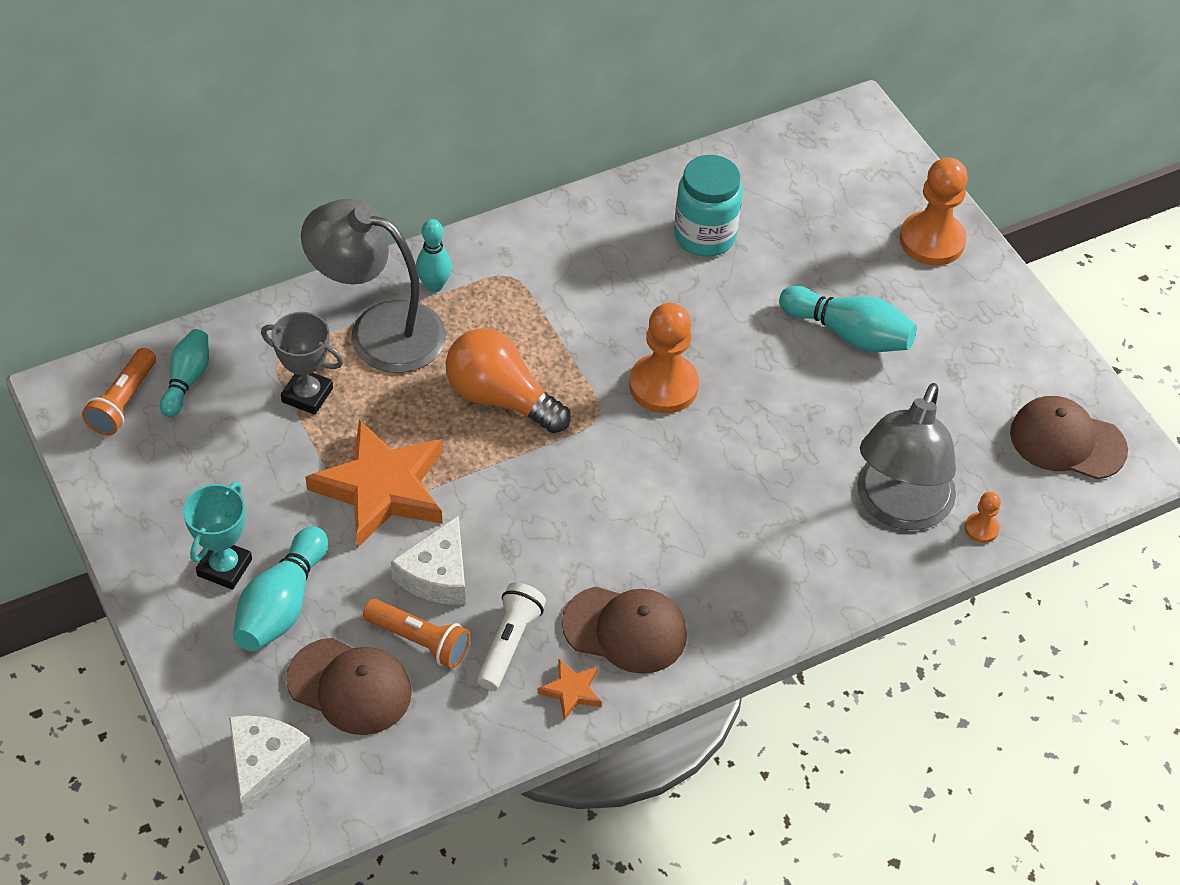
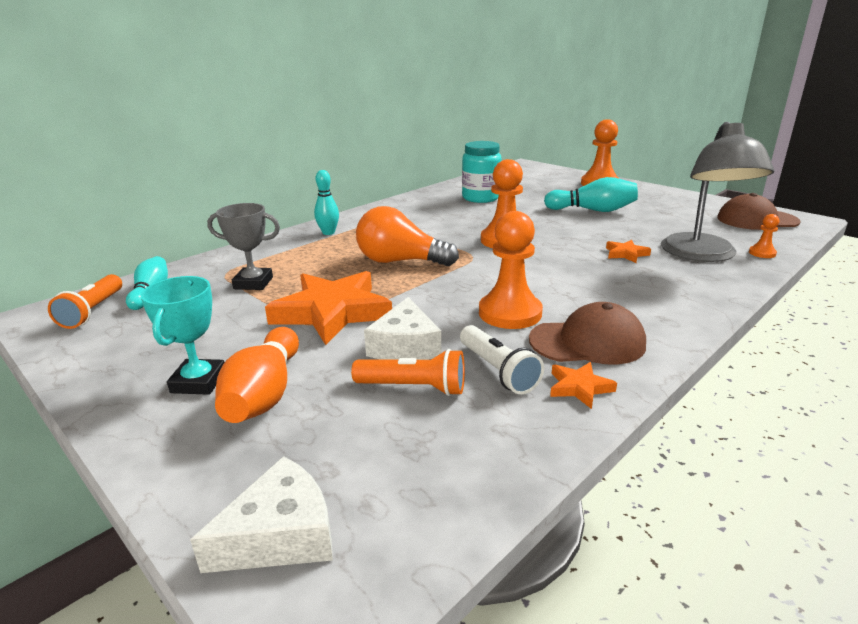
camera: 15 degrees left, 25 degrees down
(264, 763) = (281, 534): white cheese -> white cheese turned 60 degrees clockwise
(281, 605) = (264, 394): turquoise bowling pin -> orange bowling pin
(349, 687) = (360, 436): brown cap -> none
(379, 330) = (298, 252): grey lamp -> none
(509, 643) = (497, 371): white flashlight -> white flashlight turned 150 degrees clockwise
(575, 554) = (510, 313): none -> orange pawn
(801, 473) = (626, 254): none -> orange star

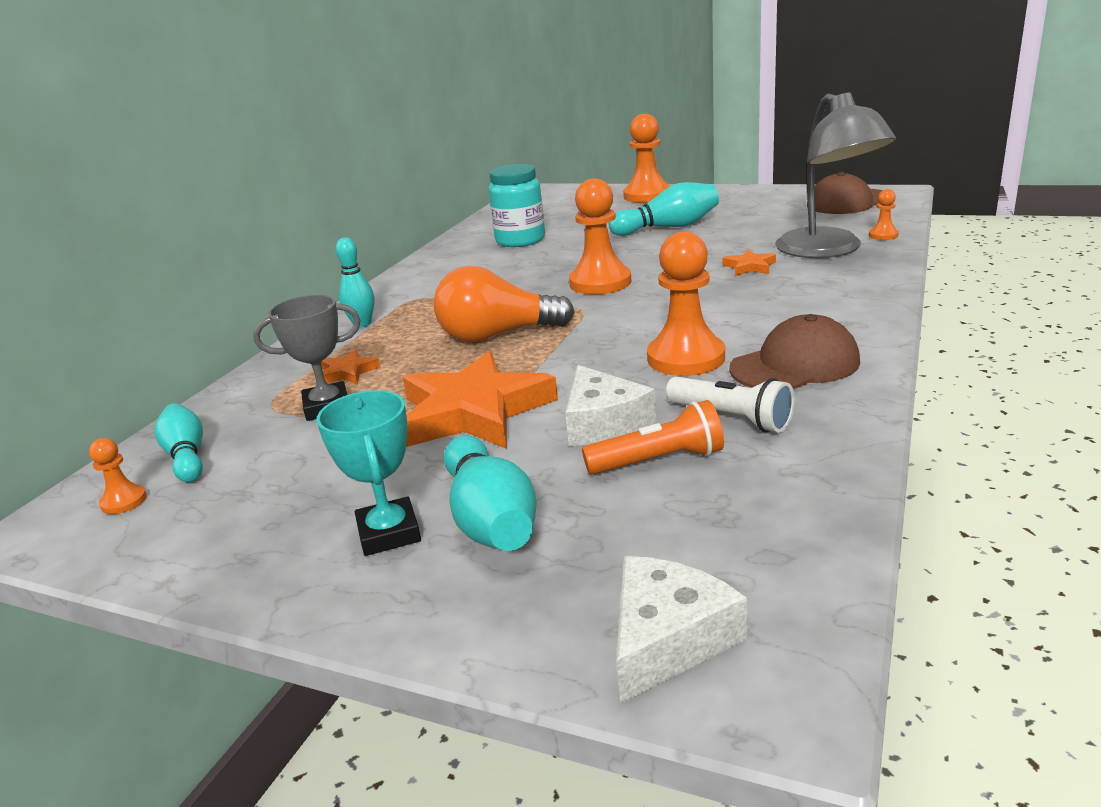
camera: 20 degrees left, 0 degrees up
(93, 311) = (124, 501): orange flashlight -> orange pawn
(264, 394) = (490, 519): orange bowling pin -> turquoise bowling pin
(579, 387) = (828, 410): orange star -> orange star (348, 372)

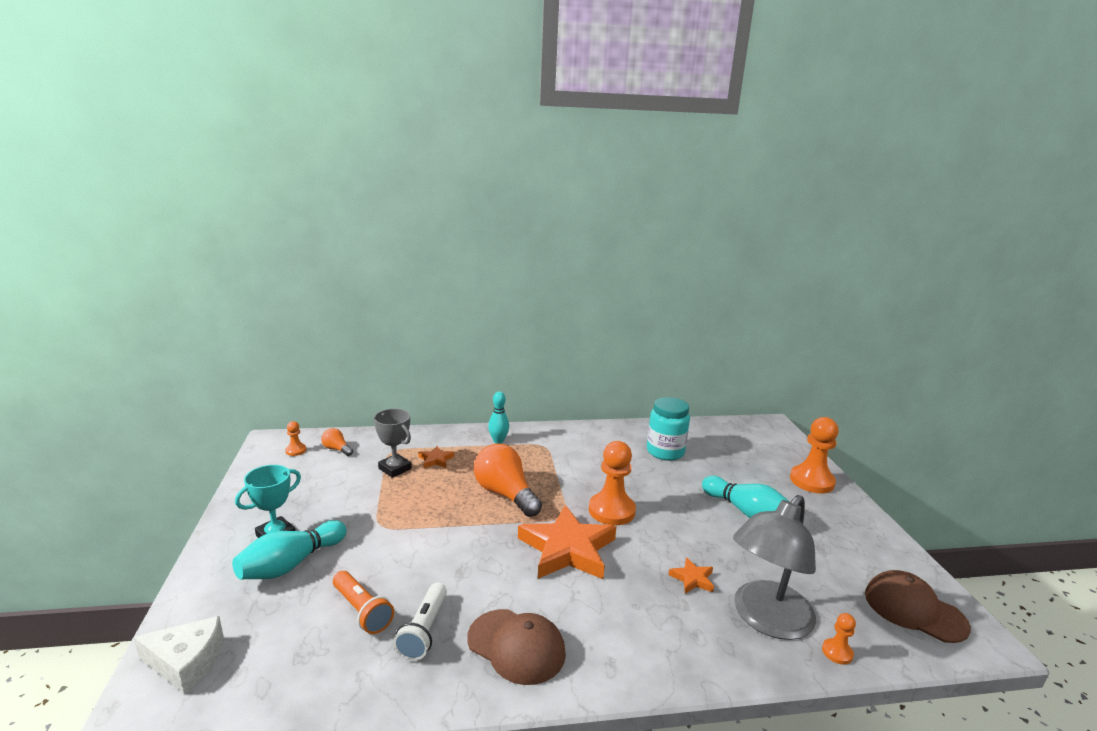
camera: 55 degrees right, 5 degrees down
(187, 456) = (337, 449): turquoise bowling pin -> orange light bulb
(474, 412) = (403, 520): orange star -> orange star (567, 549)
(603, 422) = (403, 574): white cheese -> none
(686, 358) = (505, 586): orange pawn -> none

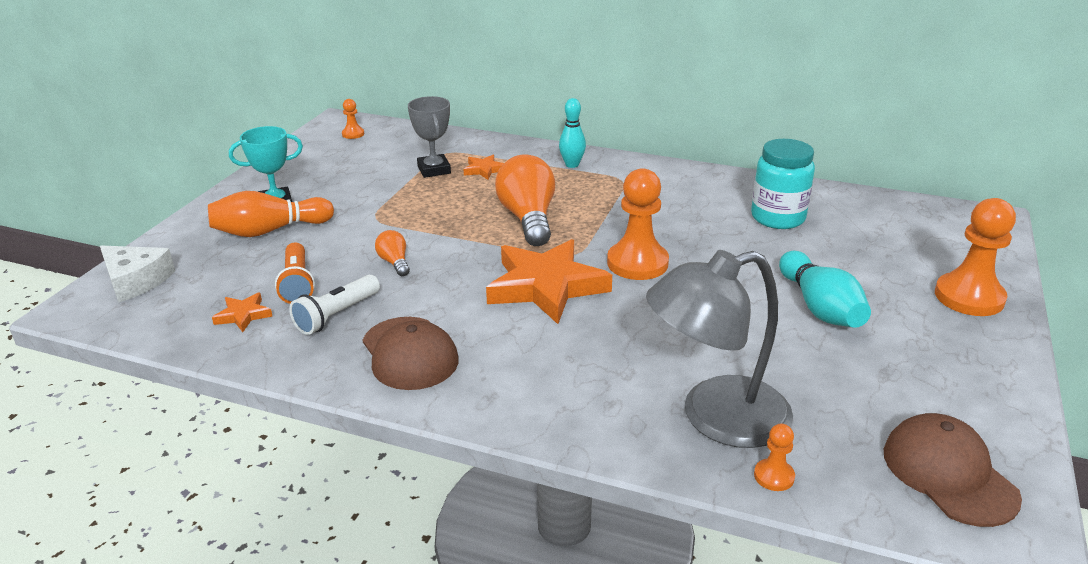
camera: 30 degrees right, 10 degrees up
(291, 564) = (269, 231): turquoise bowling pin -> orange bowling pin
(337, 449) = (392, 140): orange light bulb -> orange light bulb (394, 262)
(692, 579) = (666, 353): orange star -> orange star (243, 315)

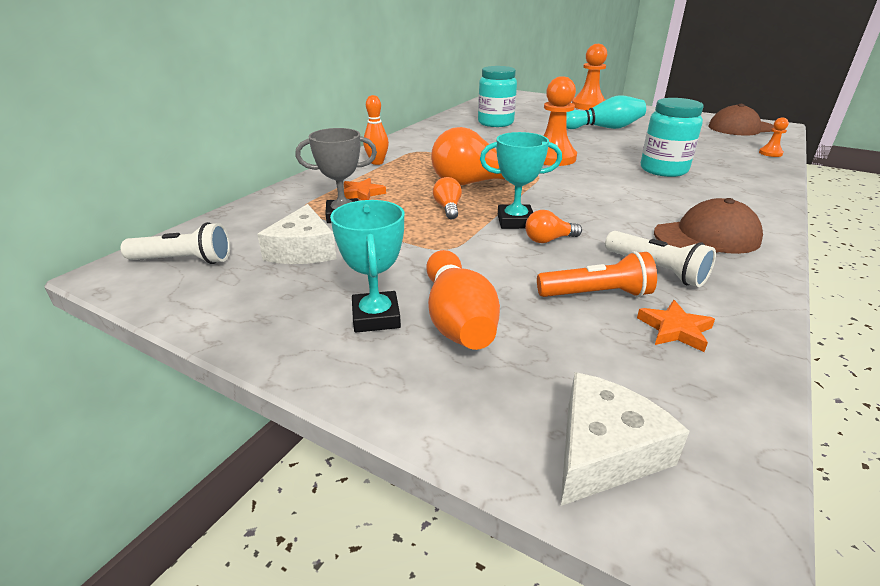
camera: 80 degrees left, 0 degrees up
(353, 134) = (183, 260): orange pawn -> white flashlight
(370, 166) = (303, 250): none -> white cheese
(433, 245) = (515, 221): none -> turquoise trophy
(458, 211) = (448, 208): none -> orange light bulb
(546, 286) = (588, 185): orange star -> none
(572, 165) = (377, 162): turquoise bowling pin -> orange bowling pin
(626, 347) = (663, 170): none -> turquoise jar
(715, 417) = (727, 158): grey lamp -> none

